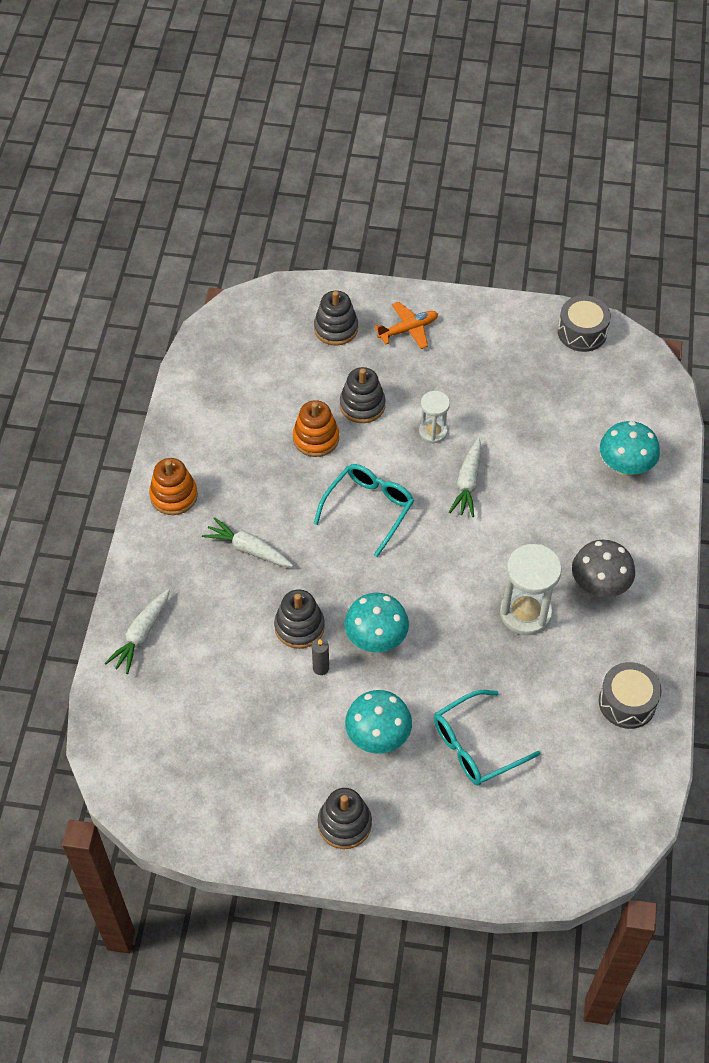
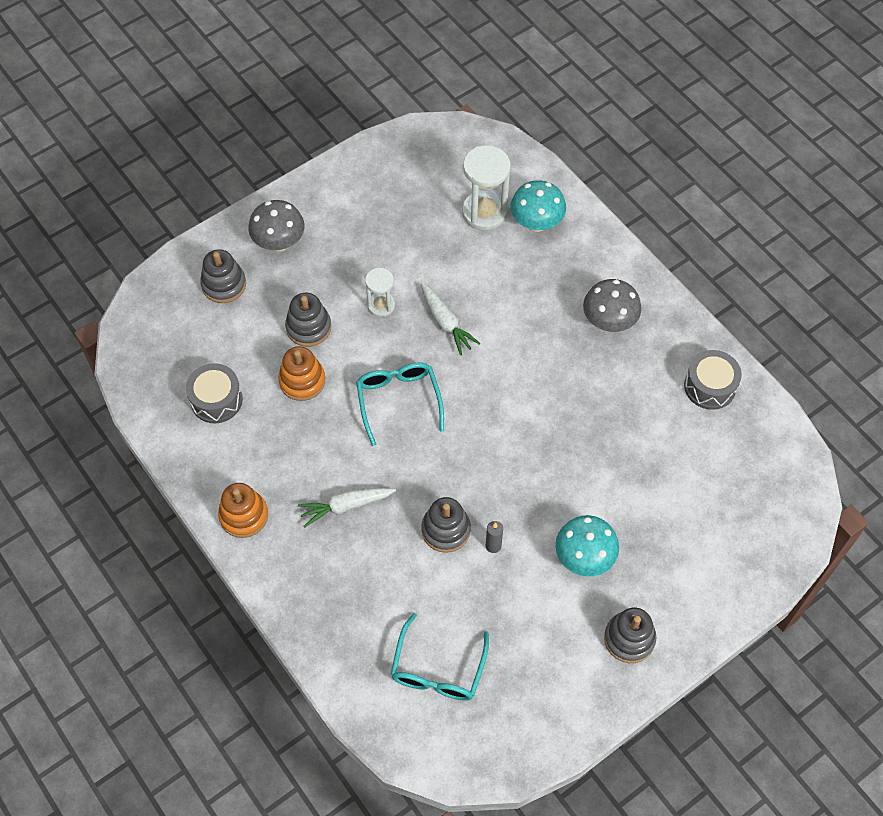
camera: 45 degrees left, 5 degrees up
(141, 635) = (339, 642): white carrot -> none
(376, 639) = (507, 490): turquoise mushroom -> none
(408, 329) = (279, 242): orange plane -> grey mushroom
(476, 746) = (651, 504): turquoise glasses -> turquoise glasses (438, 669)
(525, 613) = (583, 382): white hourglass -> white hourglass (484, 212)
(582, 332) = (404, 148): grey drum -> grey drum (216, 400)

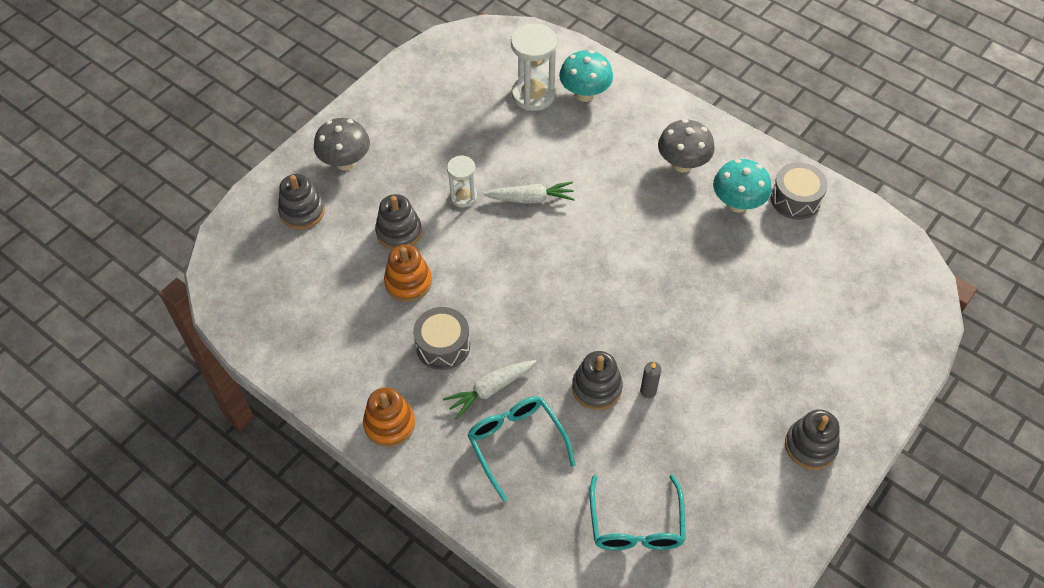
camera: 15 degrees left, 5 degrees down
(216, 400) = (327, 320): grey drum -> grey drum (443, 346)
(398, 401) = (509, 279): turquoise glasses -> turquoise glasses (516, 443)
(446, 323) = (531, 199): white carrot -> white carrot turned 45 degrees counterclockwise
(584, 558) = (739, 381): turquoise mushroom -> turquoise mushroom (737, 203)

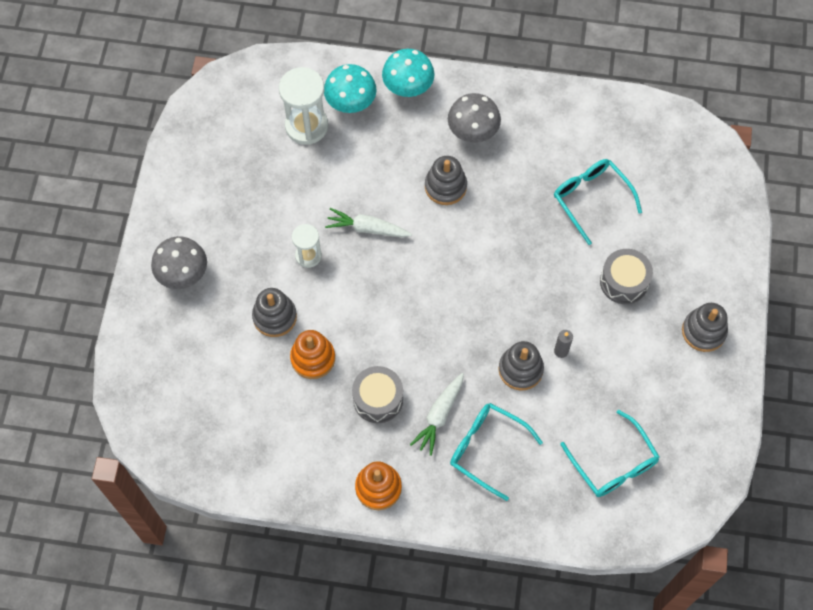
camera: 30 degrees left, 10 degrees up
(302, 211) = (177, 341): grey stacking toy -> grey stacking toy (445, 186)
(531, 199) = (367, 228): white carrot -> white carrot turned 135 degrees counterclockwise
(737, 203) = (537, 148): turquoise mushroom -> turquoise mushroom (408, 88)
(764, 270) = (591, 199): none -> turquoise glasses
(795, 199) = (581, 121): grey drum -> grey drum (624, 282)

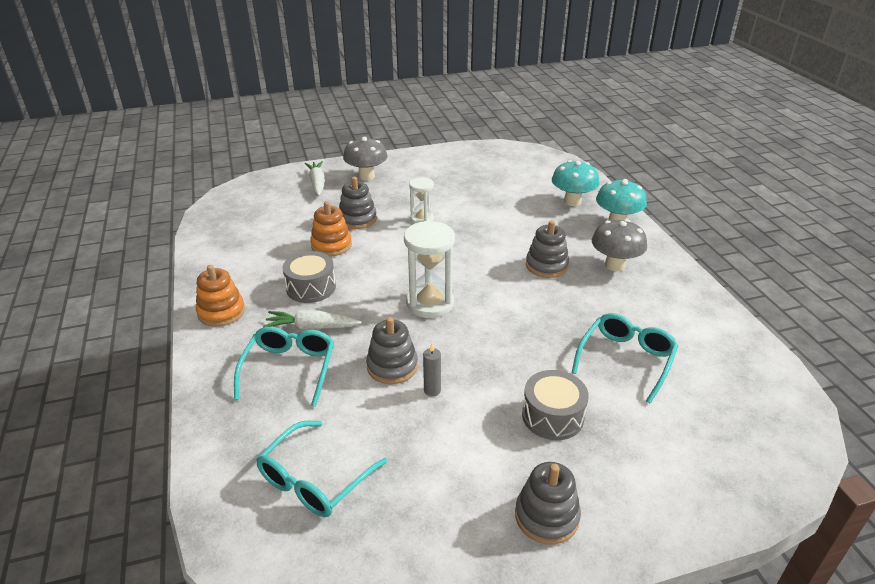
camera: 65 degrees right, 30 degrees down
(306, 126) = (532, 189): white hourglass -> white hourglass (430, 303)
(367, 228) = (469, 238): white carrot -> white carrot (317, 183)

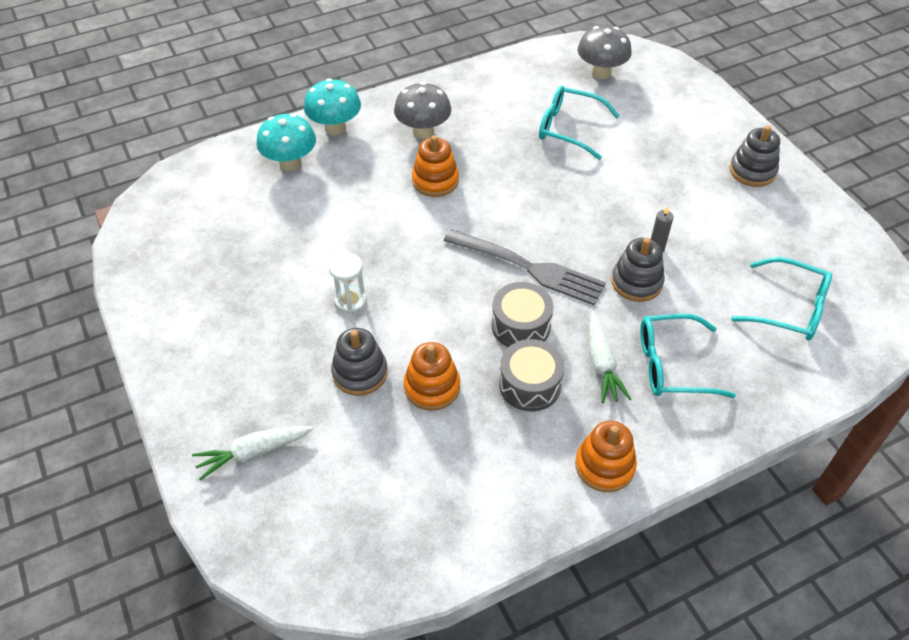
camera: 100 degrees left, 15 degrees up
(366, 176) = (226, 390): grey mushroom -> grey mushroom (601, 72)
(430, 303) = (529, 268): white hourglass -> grey fork
(546, 265) = (435, 181): grey stacking toy -> orange stacking toy
(552, 416) = (654, 170): grey drum -> grey drum (521, 326)

